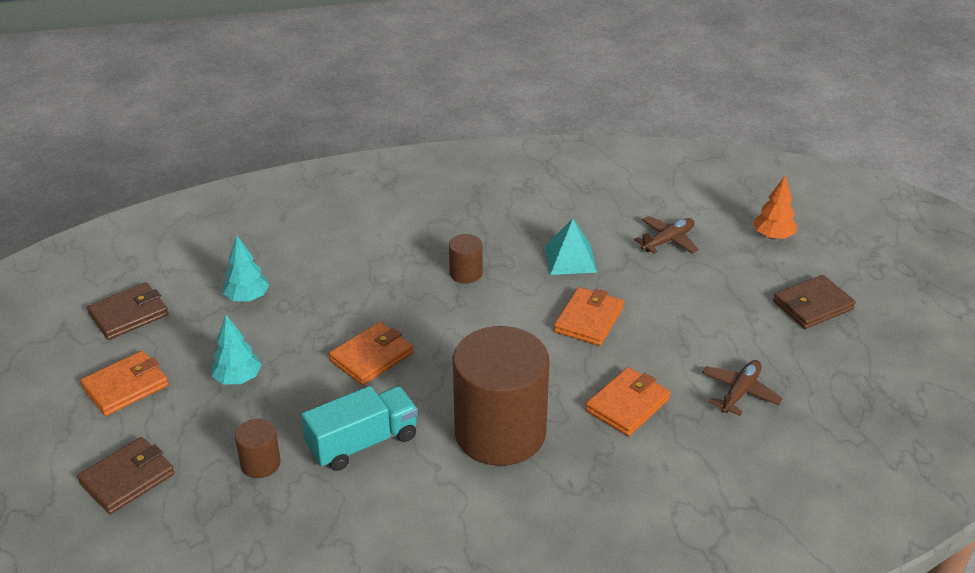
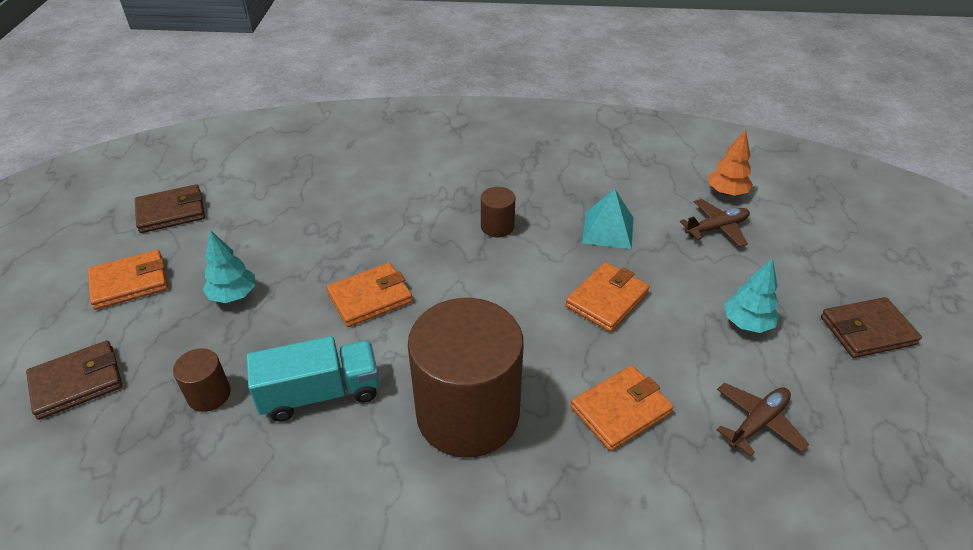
camera: 15 degrees right, 5 degrees up
(247, 298) = (282, 215): turquoise tree -> turquoise tree (747, 323)
(773, 236) = (834, 242): orange tree -> orange tree (726, 192)

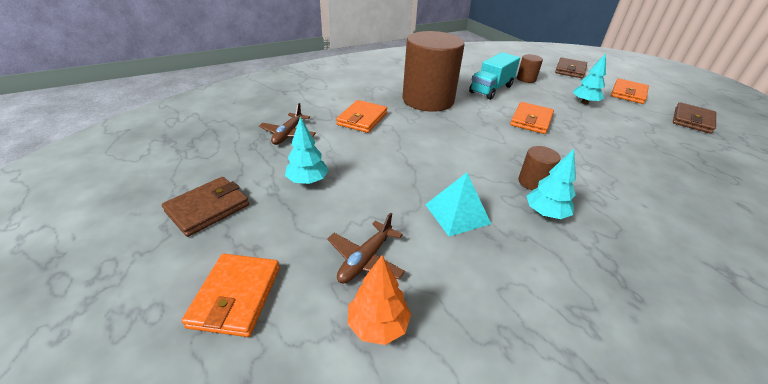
camera: 145 degrees right, 5 degrees down
(527, 201) = (545, 213): none -> turquoise tree
(606, 299) = (411, 162): orange wallet -> orange wallet (236, 296)

